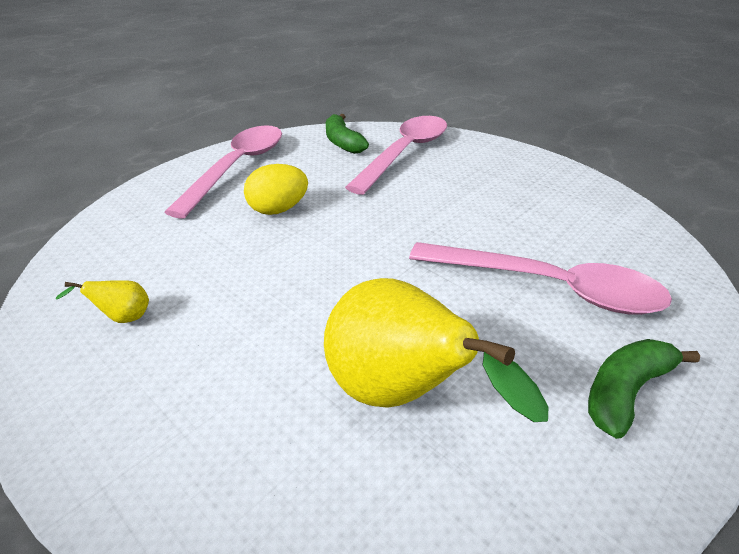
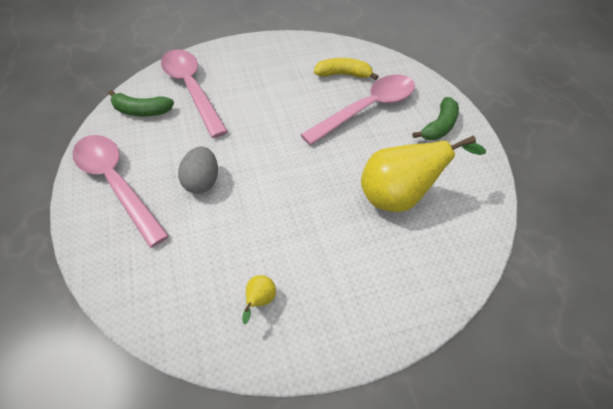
camera: 60 degrees left, 15 degrees up
(278, 209) = (202, 182): yellow egg -> grey egg
(584, 239) = (343, 74): none -> yellow banana
(625, 391) = (439, 126): green banana -> green banana turned 135 degrees counterclockwise

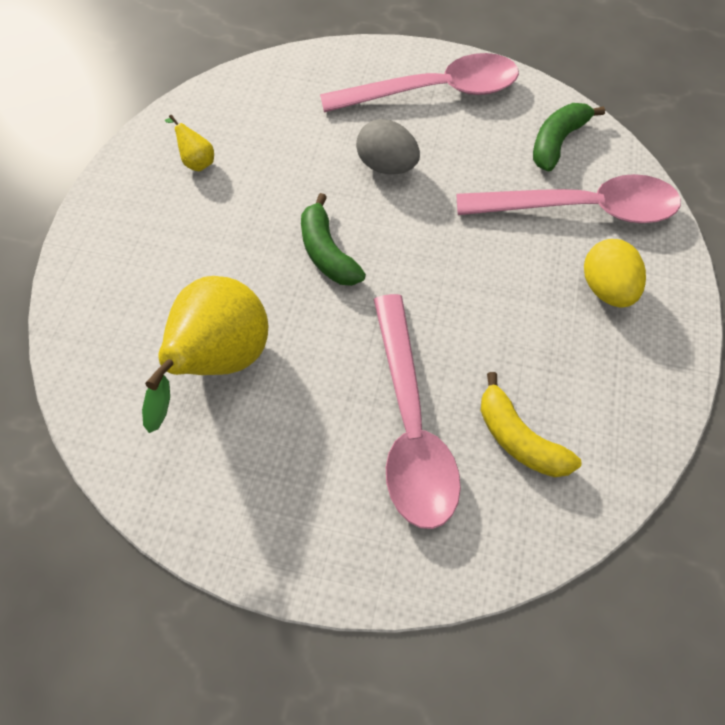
camera: 120 degrees right, 10 degrees up
(240, 69) = (606, 288): none -> yellow egg
(343, 74) = (519, 438): yellow banana -> yellow banana turned 105 degrees clockwise
(439, 126) = (306, 514): green banana -> green banana (327, 252)

